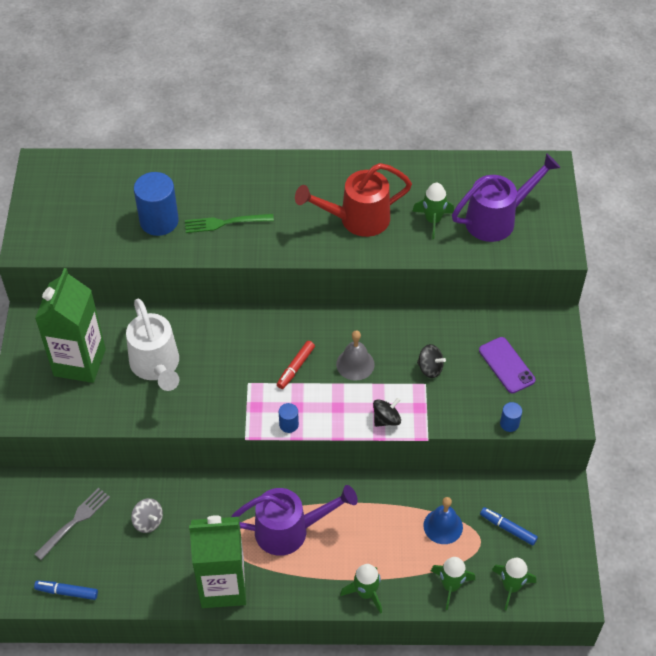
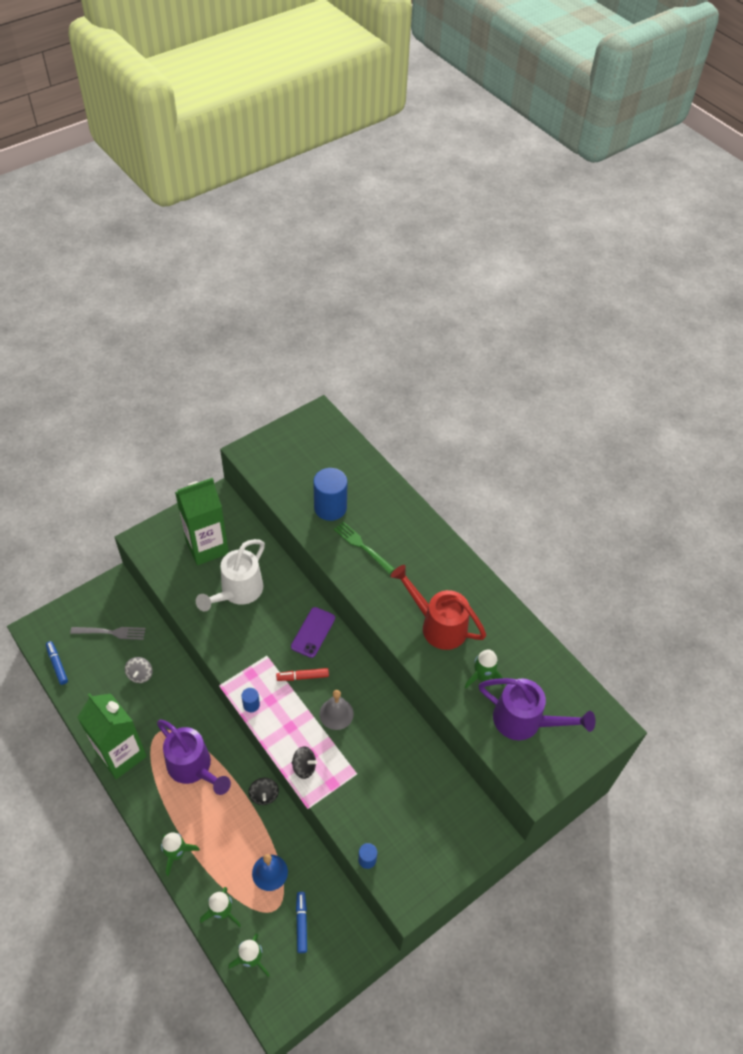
camera: 50 degrees right, 0 degrees up
(430, 368) = (373, 768): black spinning top -> black spinning top (264, 795)
(506, 365) = (420, 822): purple phone -> purple phone (313, 632)

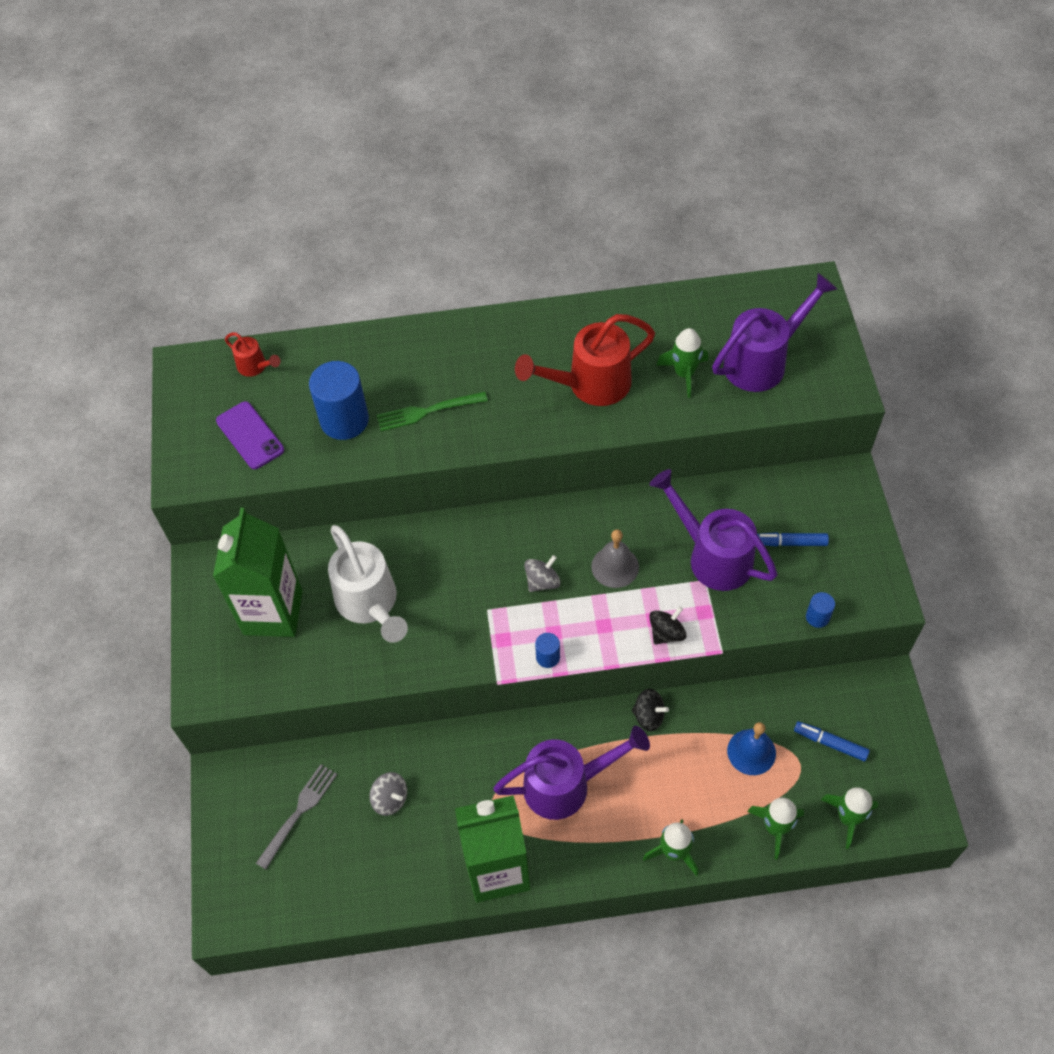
camera: 55 degrees left, 5 degrees up
(57, 664) = (305, 906): blue marker -> blue marker (789, 542)
(302, 676) = (542, 581): red marker -> grey spinning top
(313, 632) = (486, 542): purple phone -> purple phone (250, 435)
(340, 447) = (255, 367): none -> red watering can
(377, 770) = (713, 556): none -> purple watering can

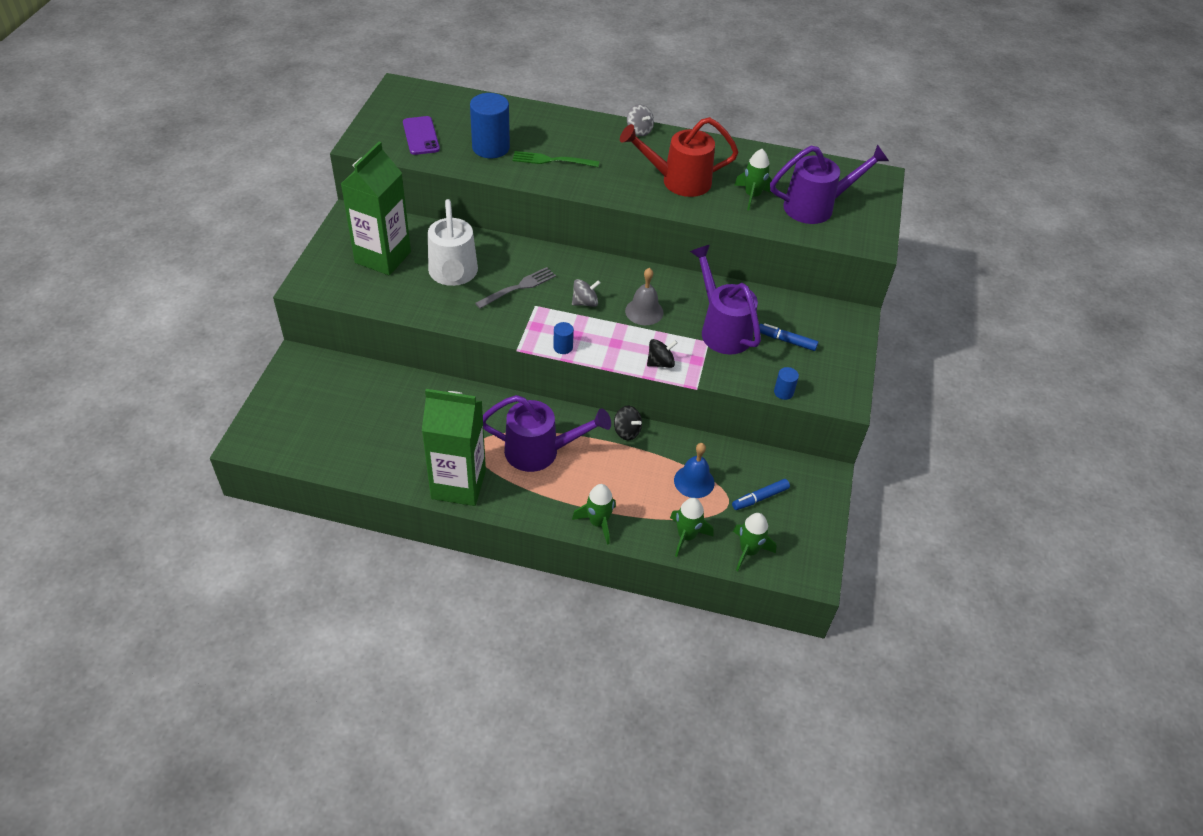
camera: 15 degrees right, 10 degrees down
(255, 367) = (448, 102): red watering can -> none
(299, 812) = (337, 399): grey fork -> grey fork (518, 287)
(390, 799) = (406, 414): grey spinning top -> grey spinning top (639, 131)
(830, 743) = (760, 498): blue marker -> blue marker turned 75 degrees counterclockwise

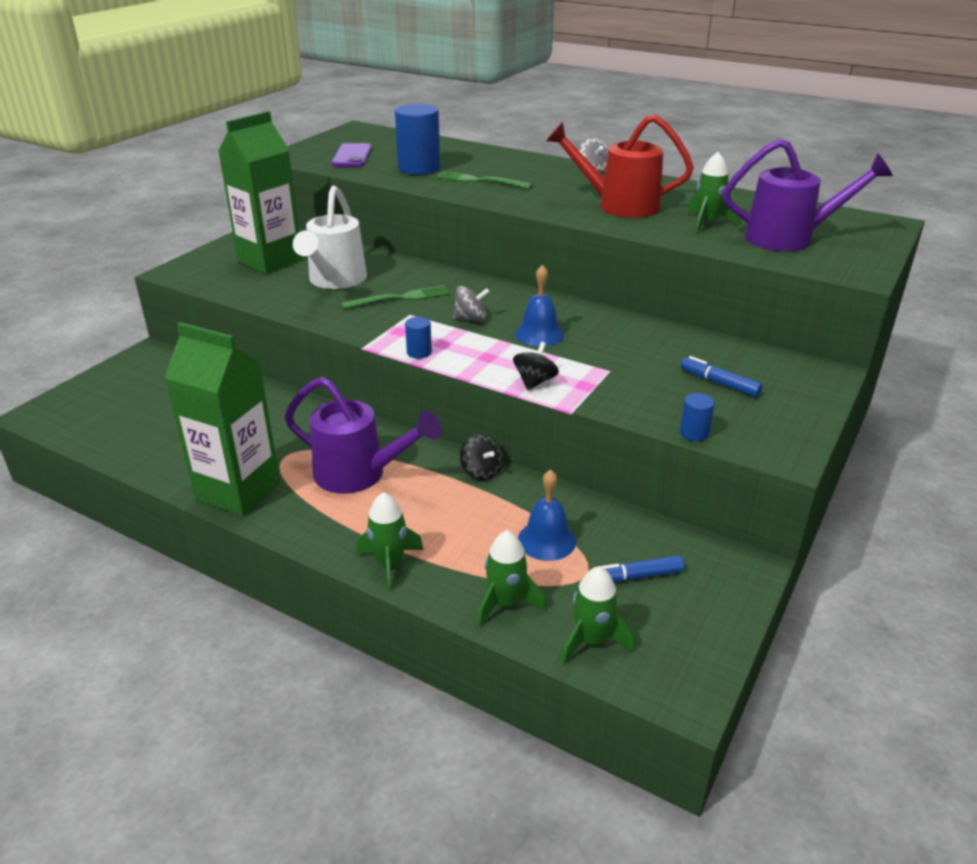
camera: 20 degrees right, 15 degrees down
(518, 287) = (400, 298): grey fork -> green fork
(644, 311) = (539, 334): grey bell -> blue bell
(660, 363) = (535, 382): black spinning top -> black spinning top turned 60 degrees counterclockwise
(722, 329) = (633, 362): purple watering can -> none

